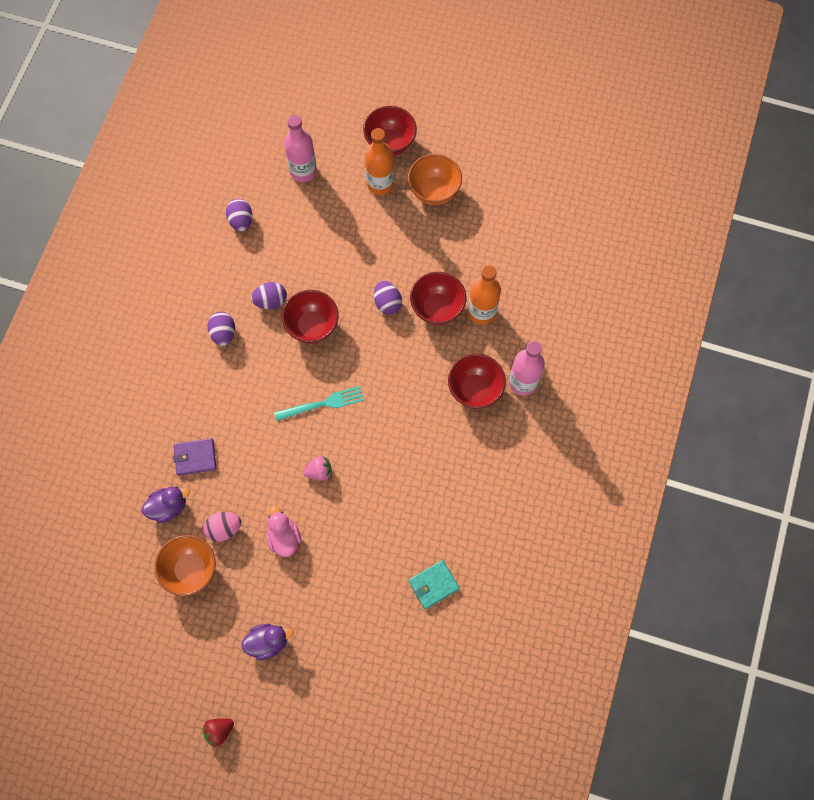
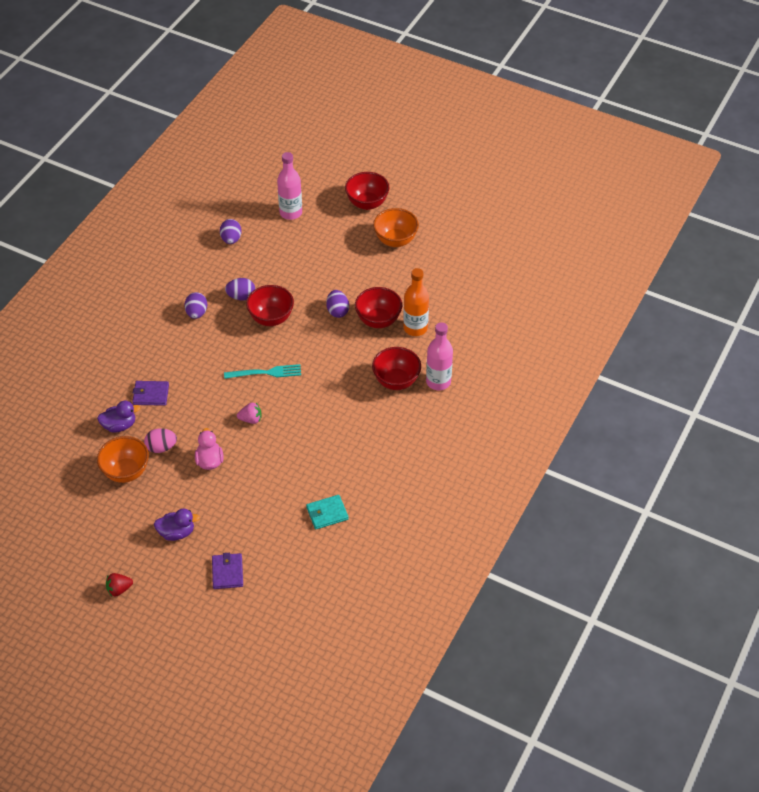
camera: 10 degrees right, 20 degrees down
(337, 685) = (227, 572): none -> purple wallet
(380, 184) = (352, 229): orange bottle -> none

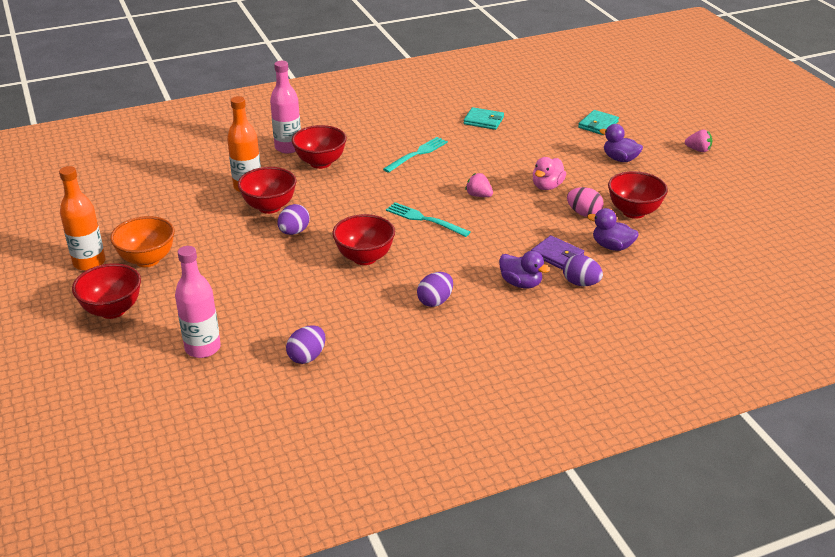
camera: 140 degrees left, 15 degrees down
(119, 589) = (698, 150): red strawberry -> pink strawberry
(126, 472) = (633, 212): orange bowl -> red bowl
(156, 357) = (521, 283): none -> purple duck
(227, 572) = (598, 125): purple wallet -> turquoise wallet
(241, 296) = (369, 292): purple egg -> purple egg (580, 283)
(338, 436) = (417, 154): none -> turquoise fork
(424, 219) = (89, 263): none -> orange bottle

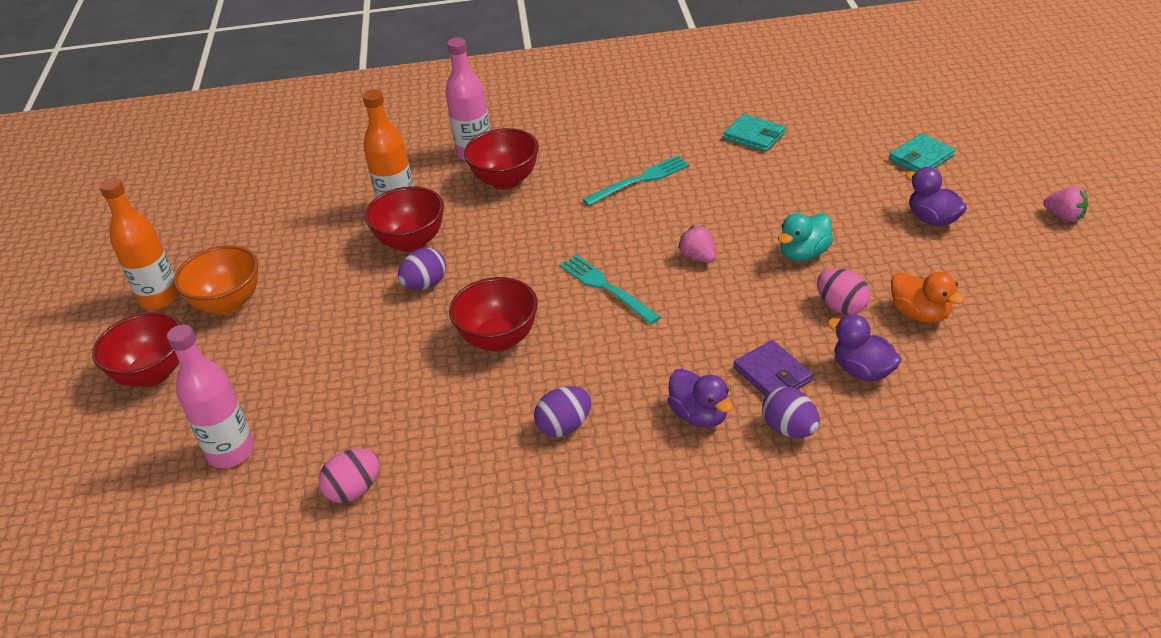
camera: 20 degrees right, 5 degrees up
(307, 357) = (354, 490): purple egg -> pink egg
(547, 186) = (804, 253): pink duck -> turquoise duck
(633, 212) = (920, 314): red bowl -> orange duck

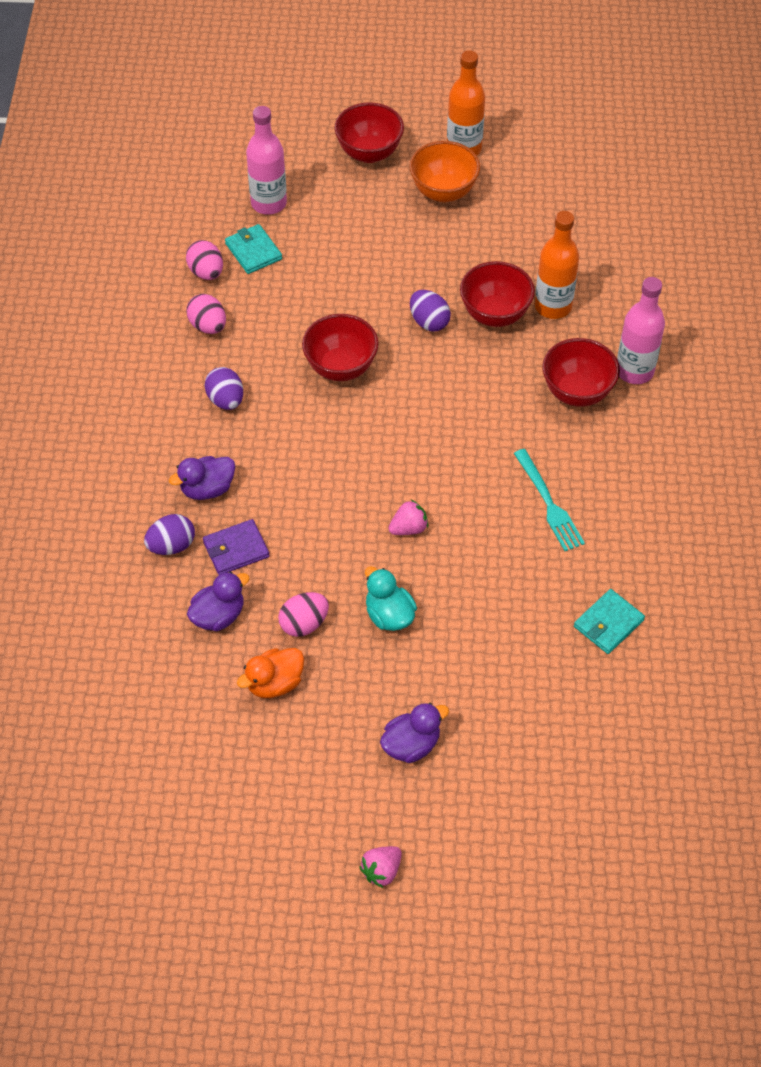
camera: 95 degrees right, 15 degrees up
(447, 468) = (208, 326): none -> pink egg
(605, 287) = (386, 450): turquoise fork -> none
(921, 157) = (525, 773): turquoise wallet -> turquoise wallet (253, 251)

